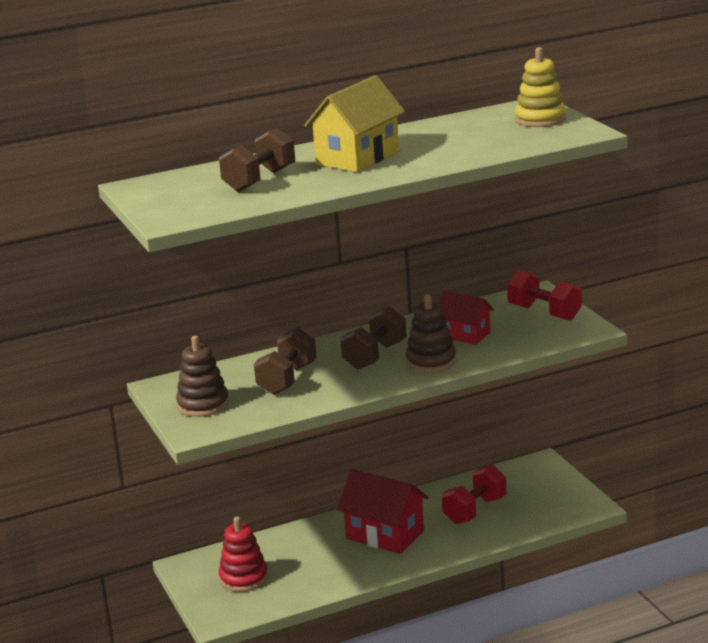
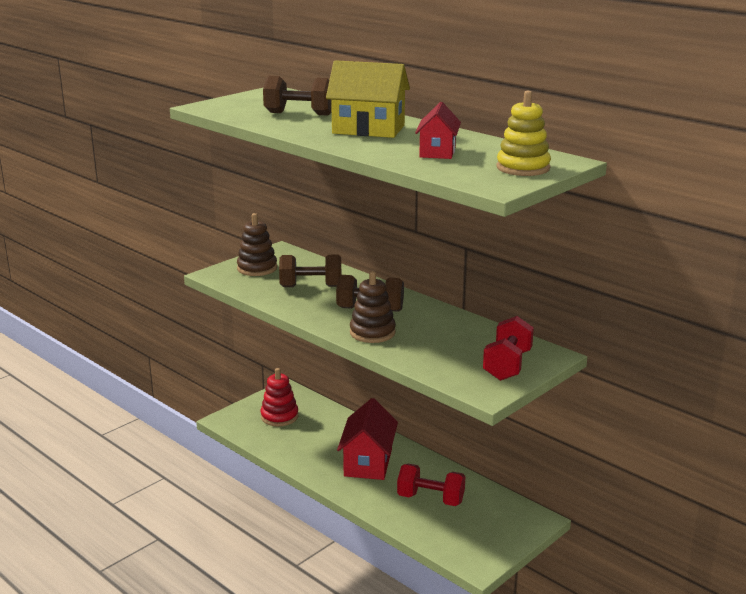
camera: 65 degrees right, 0 degrees up
(465, 335) = (434, 337): red house -> red house (437, 152)

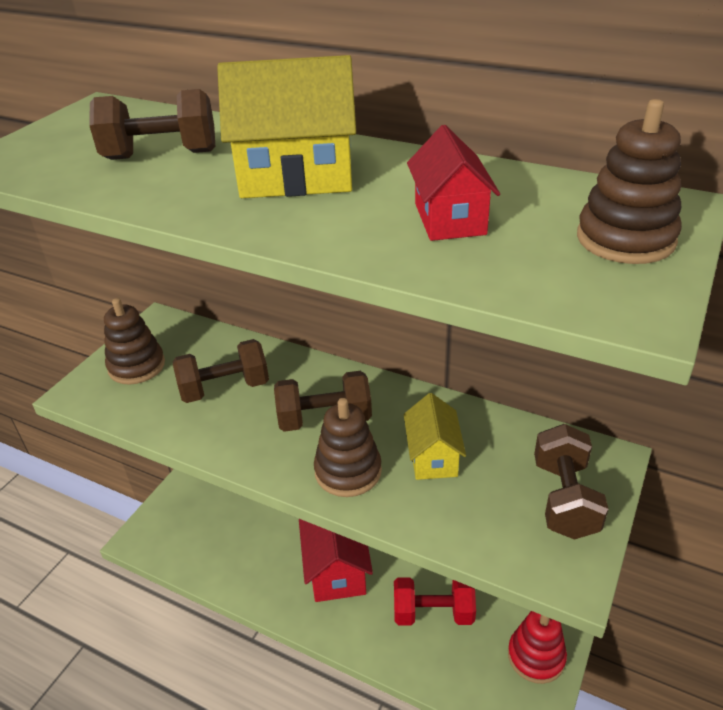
camera: 15 degrees left, 15 degrees up
(279, 416) = (204, 516): red stacking toy -> red stacking toy (536, 656)
(432, 336) = (433, 457): none -> yellow house
(507, 365) = (564, 499): red dumbbell -> brown dumbbell
(523, 168) = (625, 239): yellow stacking toy -> brown stacking toy

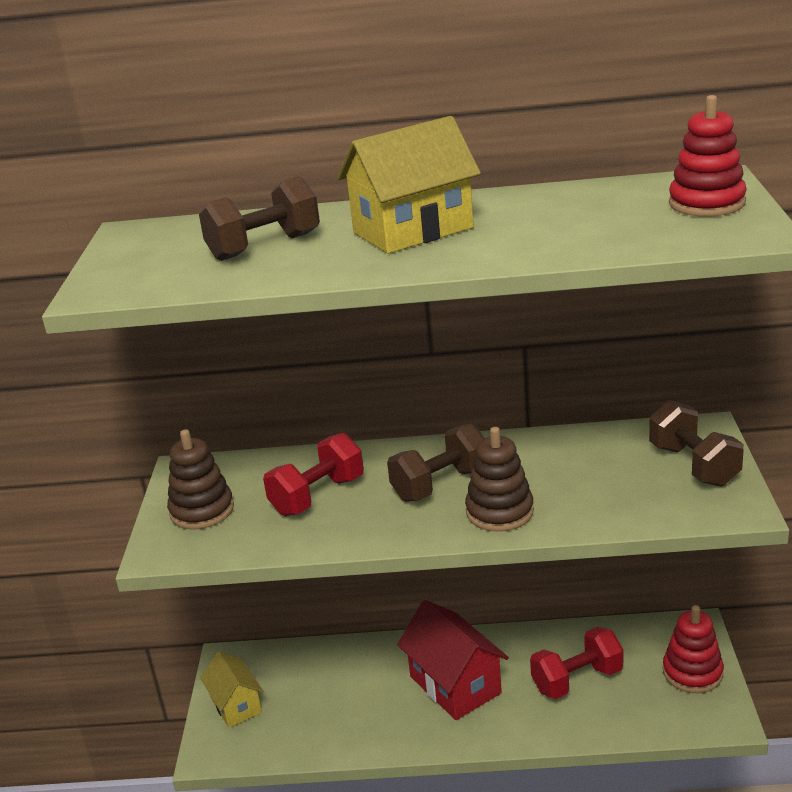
camera: 25 degrees left, 10 degrees down
(225, 388) = (318, 496): brown dumbbell -> red dumbbell
(433, 457) = (563, 476): yellow house -> yellow house (236, 705)
(449, 219) = (572, 223): red house -> none
(625, 239) = (706, 203): brown stacking toy -> red stacking toy

